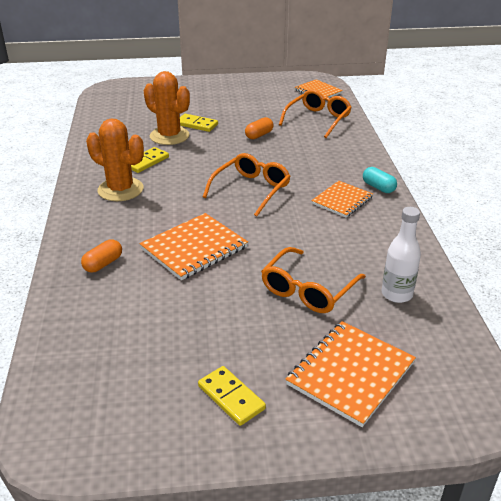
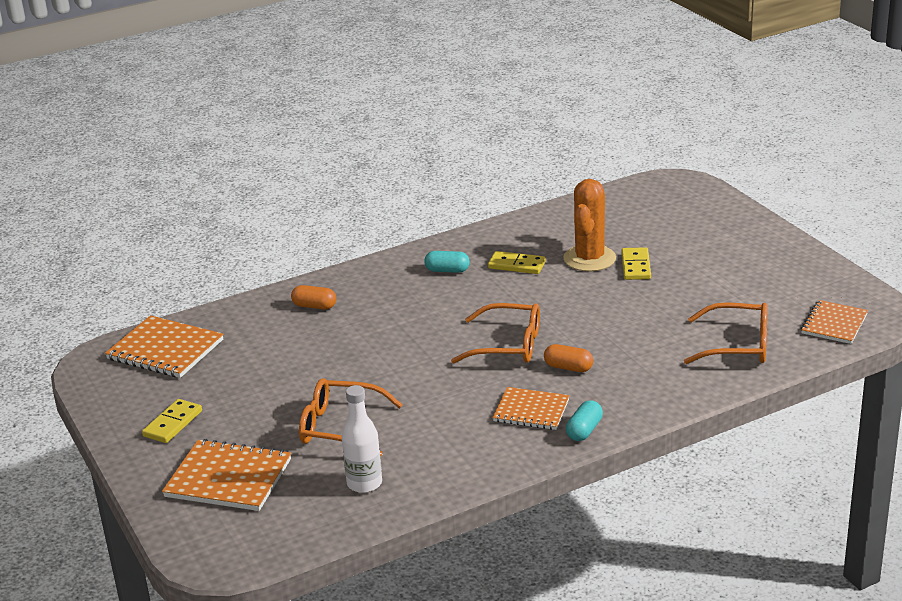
camera: 70 degrees right, 5 degrees down
(120, 190) = (447, 270): orange cactus -> turquoise capsule
(194, 248) = (370, 344): orange notebook -> orange notebook (165, 350)
(259, 135) = (648, 314): orange capsule -> orange capsule (568, 368)

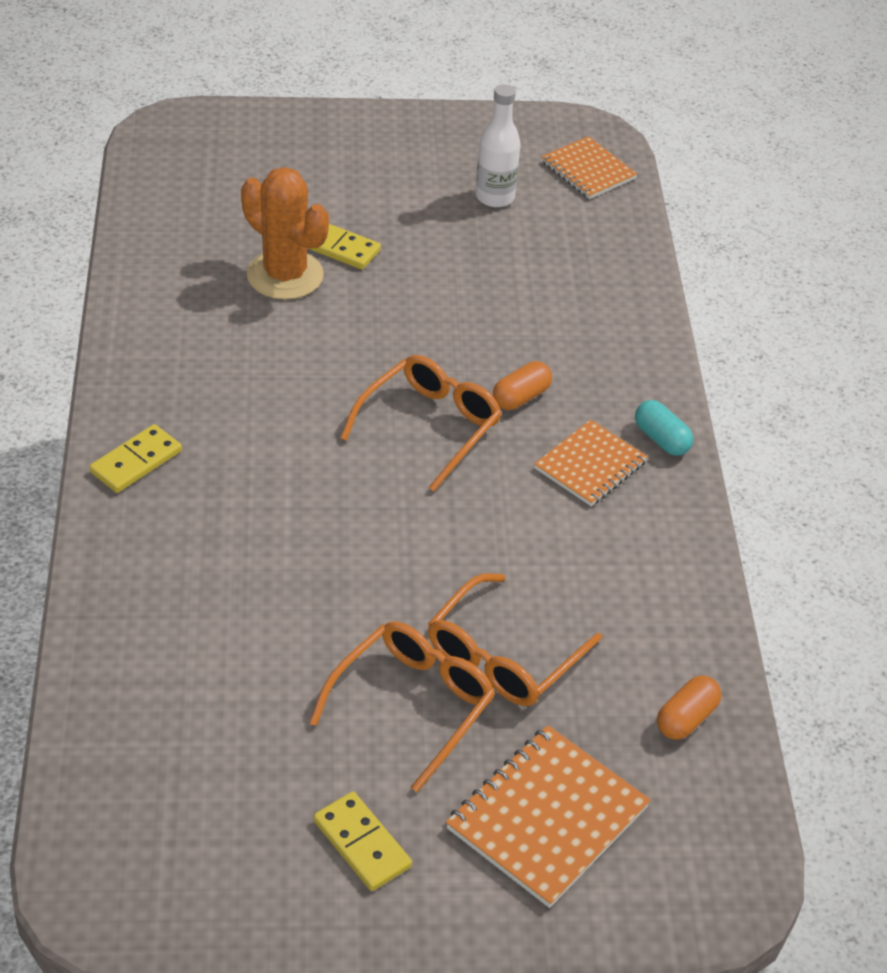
camera: 70 degrees left, 15 degrees up
(165, 350) = (139, 793): orange notebook -> none
(314, 306) = (164, 576): orange capsule -> orange capsule (686, 718)
(364, 483) = (647, 676): white bottle -> white bottle (495, 197)
(447, 270) = (192, 408): turquoise capsule -> none
(516, 265) = (240, 341): yellow domino -> yellow domino (136, 462)
(737, 345) = (576, 252): orange glasses -> orange glasses (411, 706)

